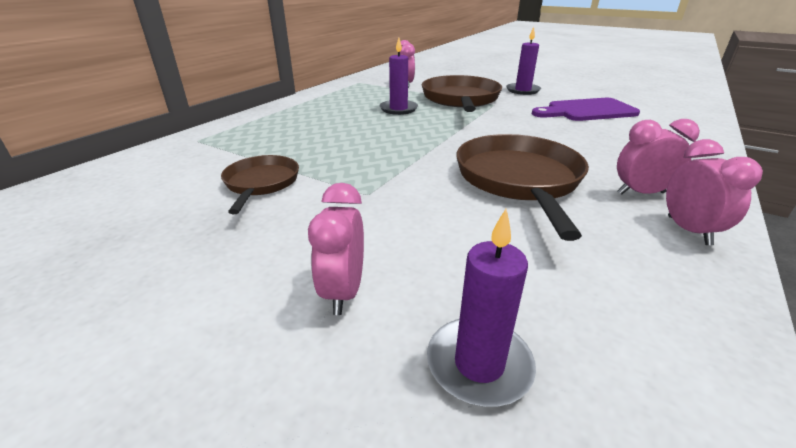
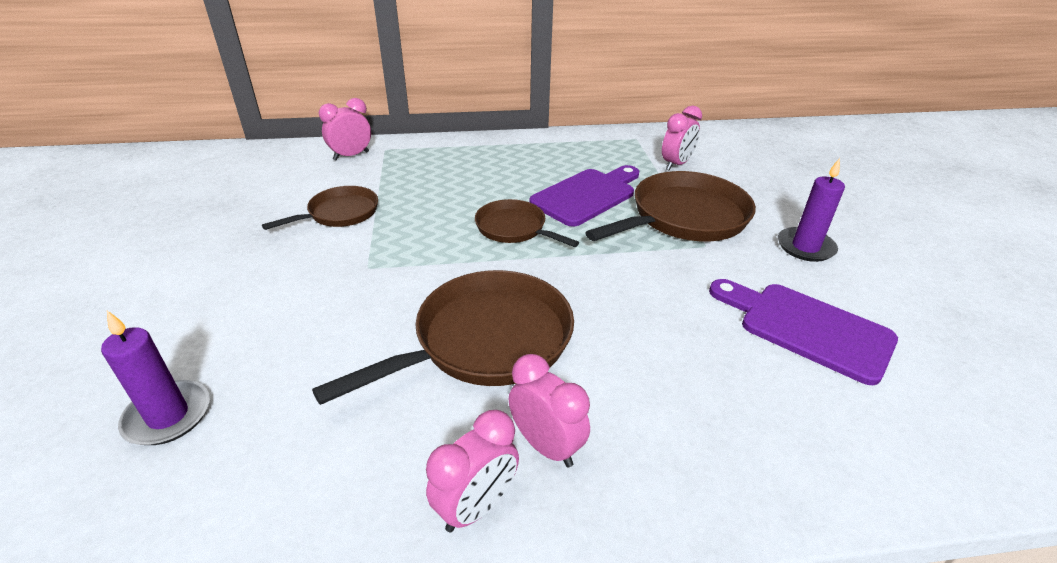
camera: 50 degrees right, 5 degrees up
(343, 291) = (218, 322): pink clock -> pink clock (351, 156)
(398, 109) = (587, 195): purple candle -> purple cutting board
(401, 135) = (514, 228): none -> brown pan

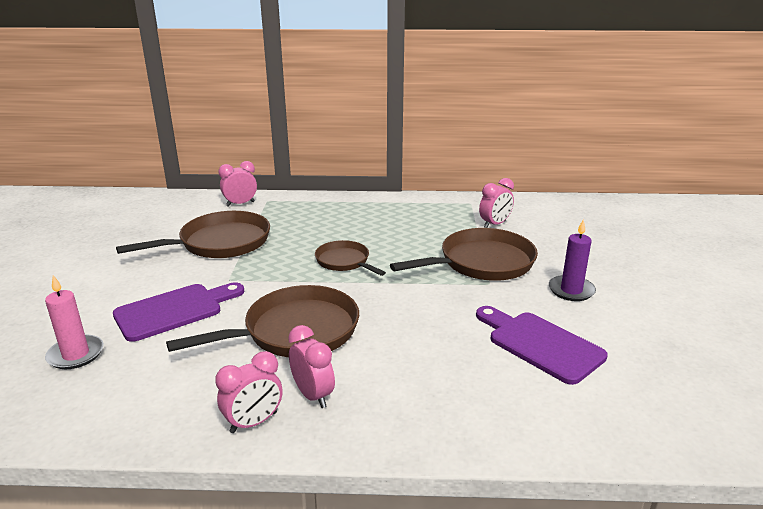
camera: 10 degrees right, 10 degrees down
(168, 416) = (76, 354): purple candle -> pink candle
(340, 213) = (220, 243): brown pan -> brown pan, size x1.72
(587, 195) = (411, 242): purple cutting board -> purple cutting board (174, 310)

